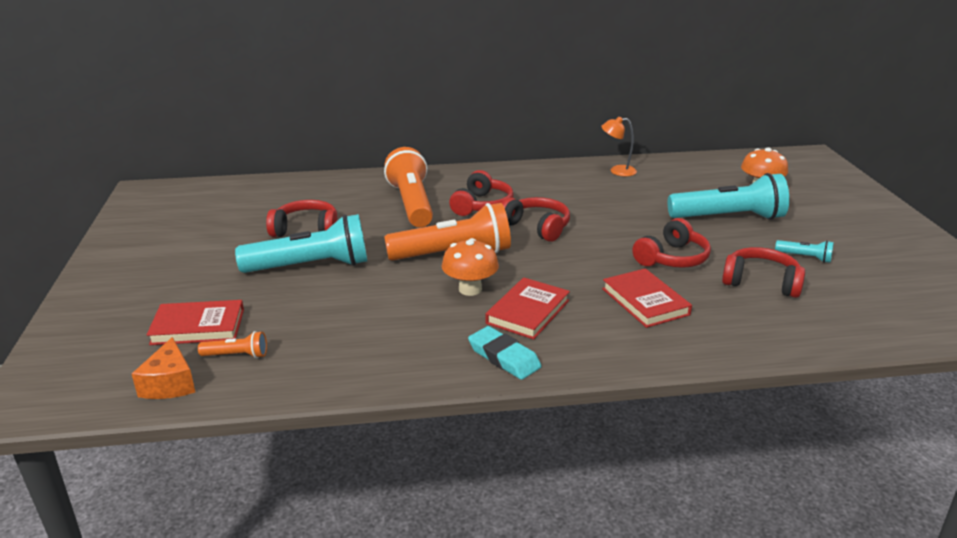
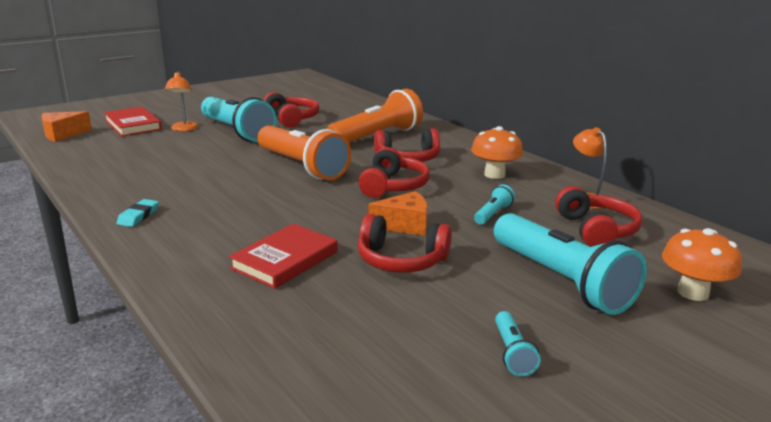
camera: 60 degrees right, 5 degrees down
(237, 355) = (102, 141): orange flashlight -> none
(260, 295) = (184, 129): none -> orange lamp
(470, 289) = (245, 183): orange mushroom -> orange mushroom (494, 174)
(504, 357) = (138, 216): turquoise eraser -> turquoise eraser, size x0.65
(527, 312) = (222, 211): red book -> none
(615, 242) = (404, 225): none -> orange cheese
(619, 207) = (493, 214): none -> turquoise flashlight
(761, 282) = (398, 325): red headphones -> red headphones (596, 230)

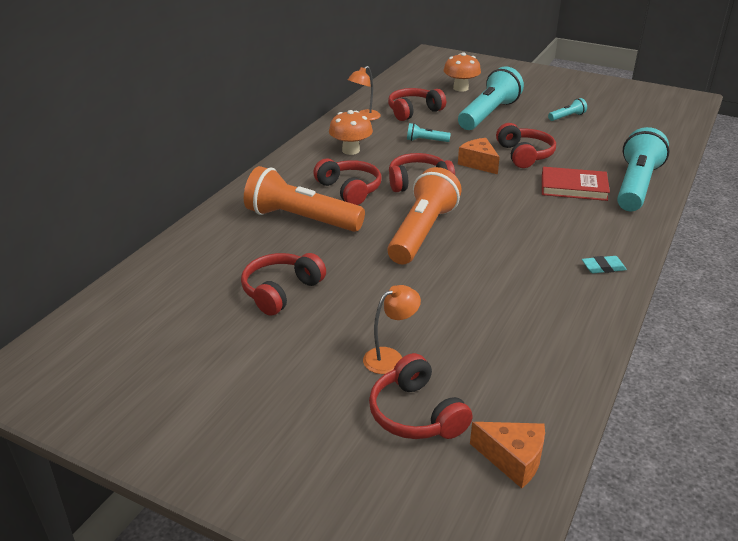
camera: 115 degrees left, 10 degrees up
(133, 125) = (416, 414): red book -> red headphones
(237, 132) = (363, 311): turquoise flashlight -> turquoise flashlight (636, 186)

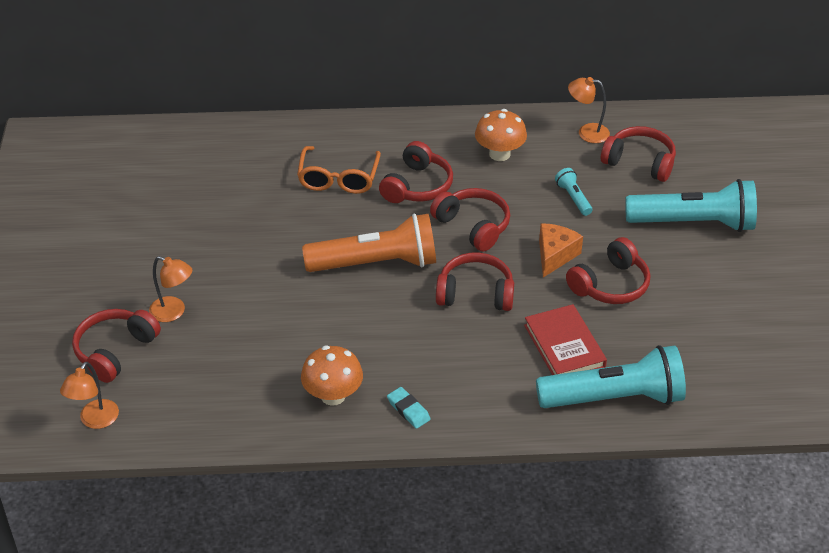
camera: 60 degrees right, 10 degrees up
(281, 291) = (220, 215): red headphones -> red headphones (475, 293)
(301, 219) = (338, 178): orange flashlight -> orange glasses
(460, 88) = (747, 176): orange mushroom -> orange mushroom (333, 395)
(513, 459) = (95, 420): orange cheese -> orange lamp
(567, 117) = (755, 292): turquoise flashlight -> none

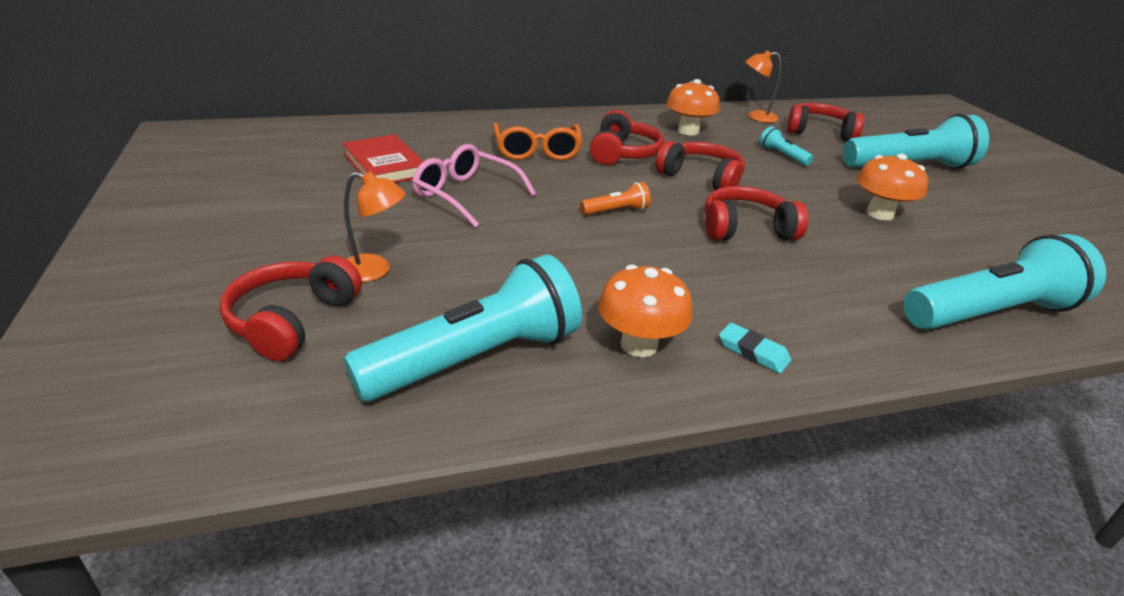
camera: 15 degrees left, 10 degrees down
(95, 420) = (265, 419): orange lamp -> none
(223, 394) = (475, 359): none -> turquoise flashlight
(259, 234) = (466, 195): none -> pink glasses
(376, 263) = (616, 211): orange flashlight -> orange flashlight, size x0.44
(555, 255) = (803, 195): orange cheese -> none
(564, 346) = (884, 268): red book -> red book (385, 165)
(610, 285) = (880, 214): red headphones -> orange mushroom

